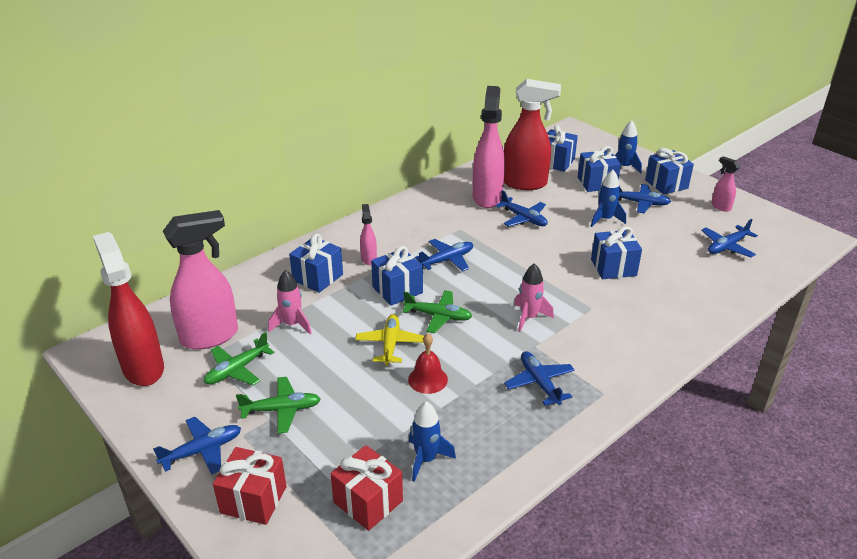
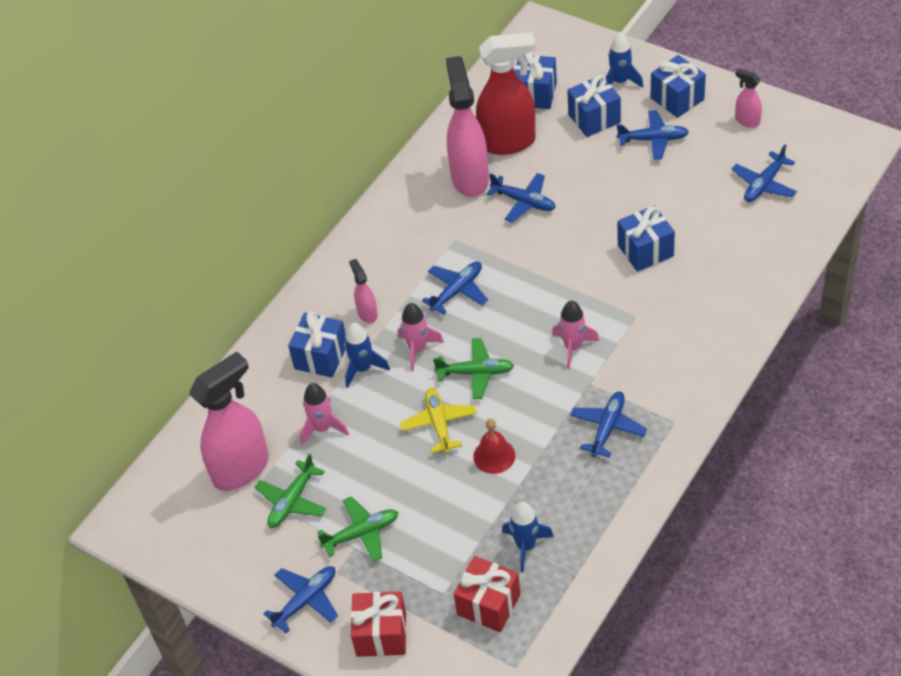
camera: 10 degrees left, 15 degrees up
(143, 368) = (191, 527): red spray bottle -> none
(397, 290) = (418, 349): blue gift -> pink rocket
(539, 383) = (608, 427): blue plane -> blue plane turned 60 degrees clockwise
(605, 219) = (618, 178): blue rocket -> blue rocket (363, 369)

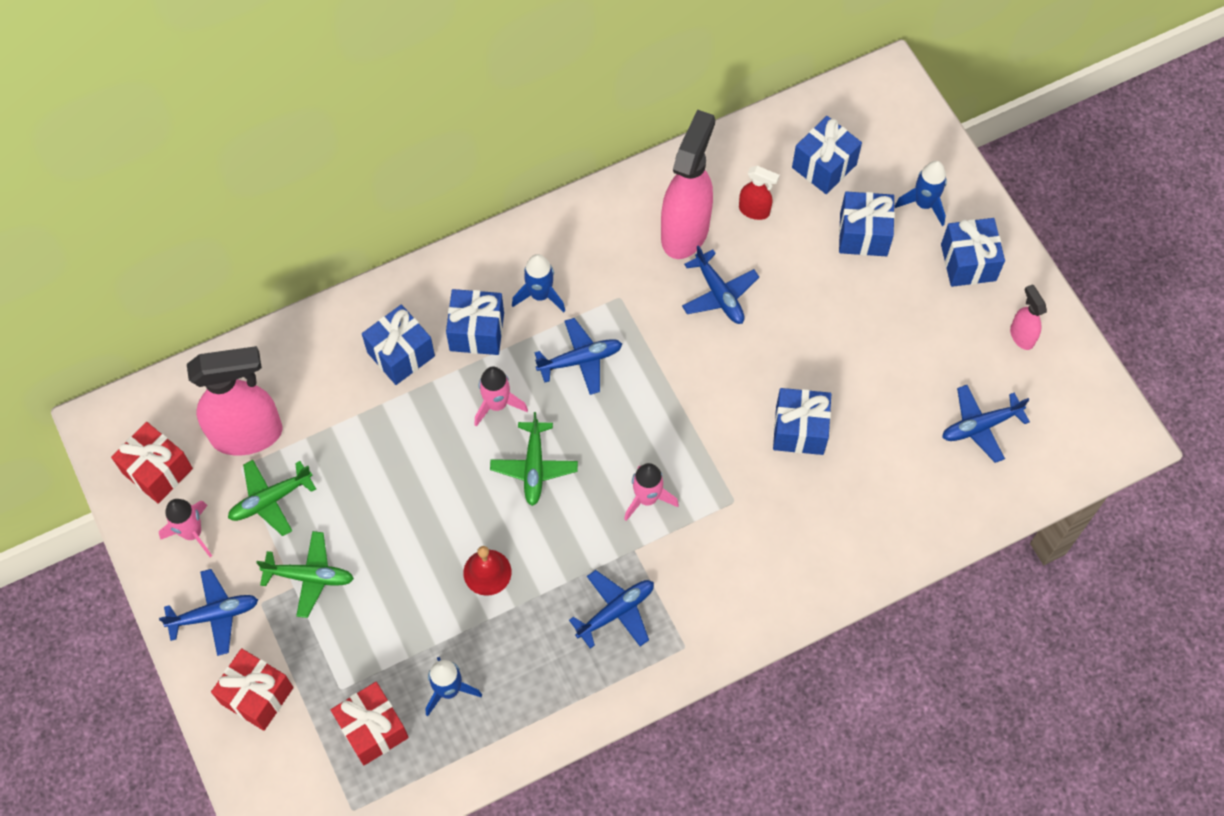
camera: 25 degrees right, 15 degrees up
(187, 531) = (157, 471): none -> red gift
(323, 428) = (350, 437): pink rocket -> pink rocket (192, 533)
(363, 369) = (431, 393): blue rocket -> blue rocket (540, 295)
(367, 313) = (477, 331): pink spray bottle -> blue gift
(439, 423) = (460, 502): yellow plane -> none
(476, 373) = (534, 467): green plane -> green plane turned 60 degrees clockwise
(508, 142) = (754, 211): red spray bottle -> red spray bottle, size x0.47
(653, 139) = (906, 299): blue plane -> none

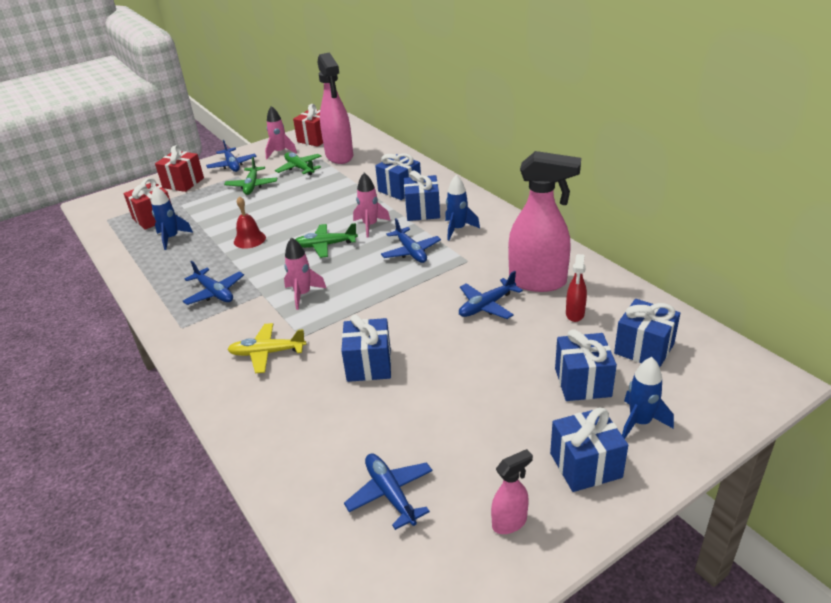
camera: 85 degrees right, 30 degrees down
(757, 540) = (267, 353): none -> yellow plane

